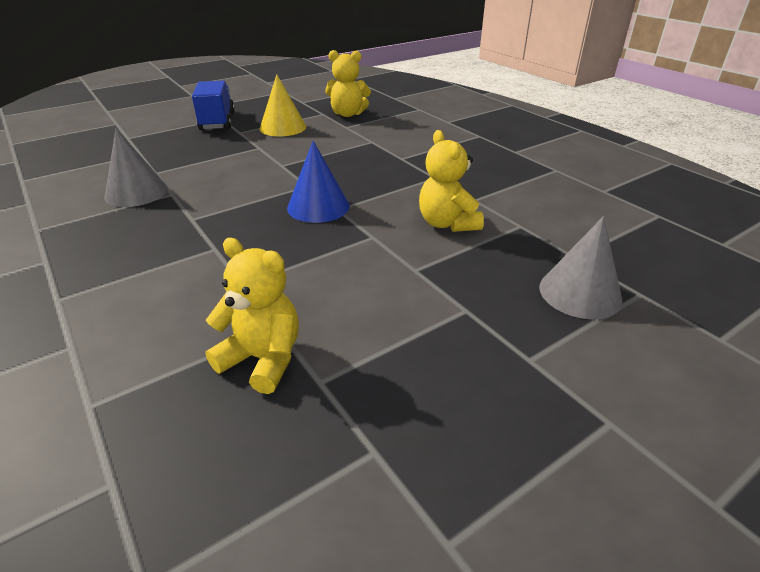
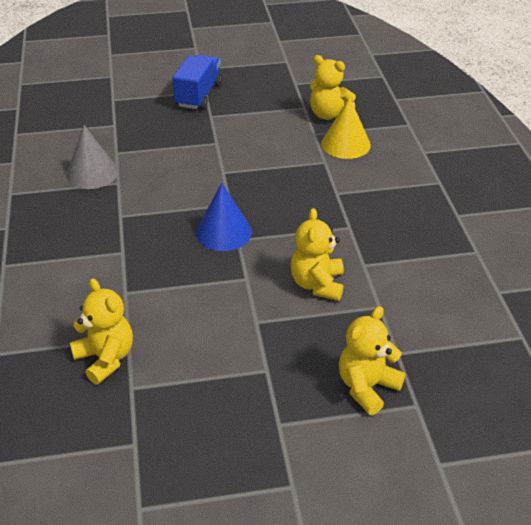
camera: 25 degrees right, 5 degrees up
(283, 127) = (253, 119): yellow cone -> yellow cone (345, 144)
(580, 293) = (367, 387): grey cone -> yellow teddy bear

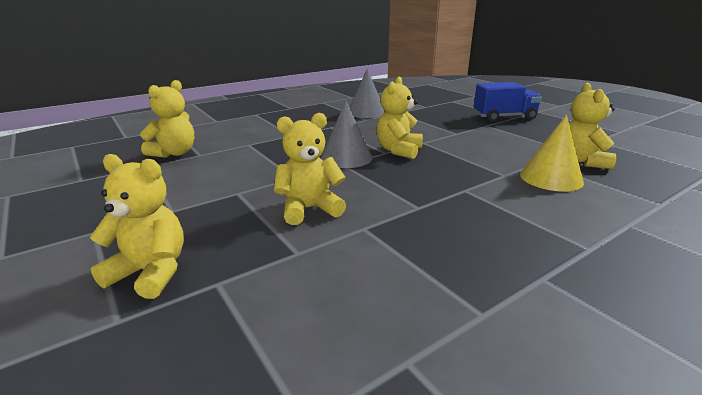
camera: 65 degrees right, 15 degrees down
(223, 232) = (346, 157): blue cone -> grey cone
(232, 194) = (398, 150): none -> yellow teddy bear

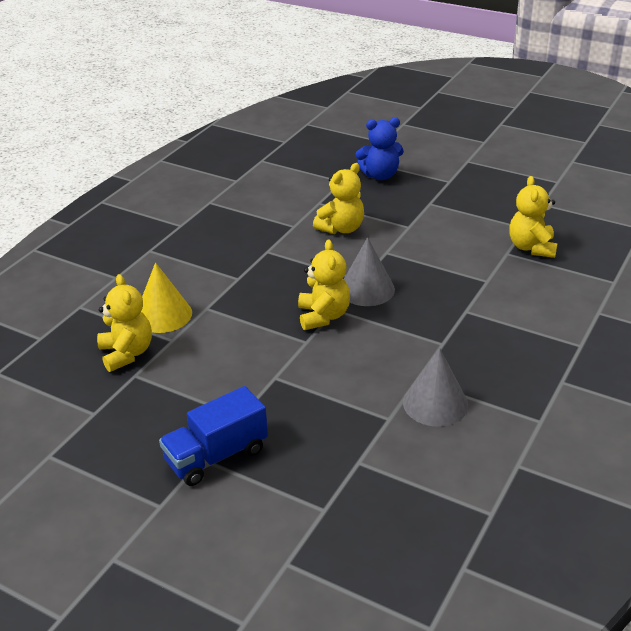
camera: 155 degrees right, 10 degrees up
(150, 272) = (380, 175): yellow teddy bear -> blue teddy bear

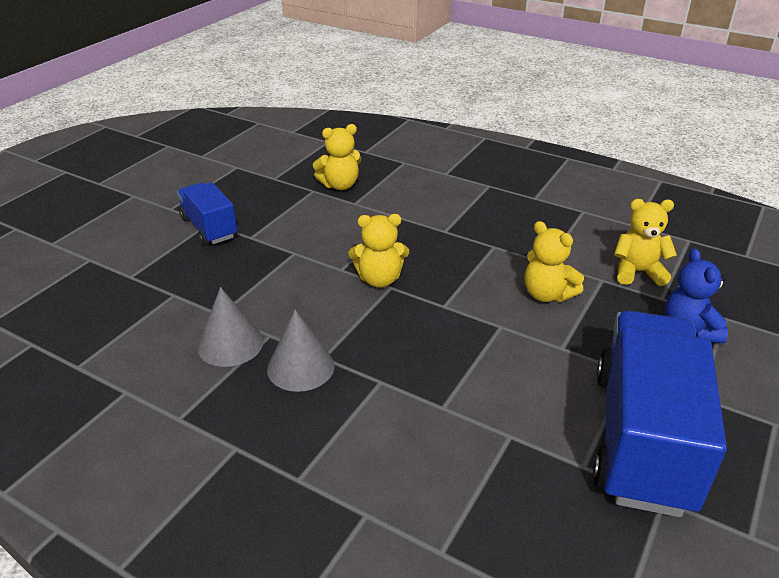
camera: 90 degrees right, 0 degrees up
(163, 315) = (389, 197): yellow cone -> none
(366, 289) = (425, 308): grey cone -> grey cone (300, 367)
(494, 205) = (642, 438): none -> blue truck
(531, 247) = (527, 465): yellow teddy bear -> yellow teddy bear (637, 272)

